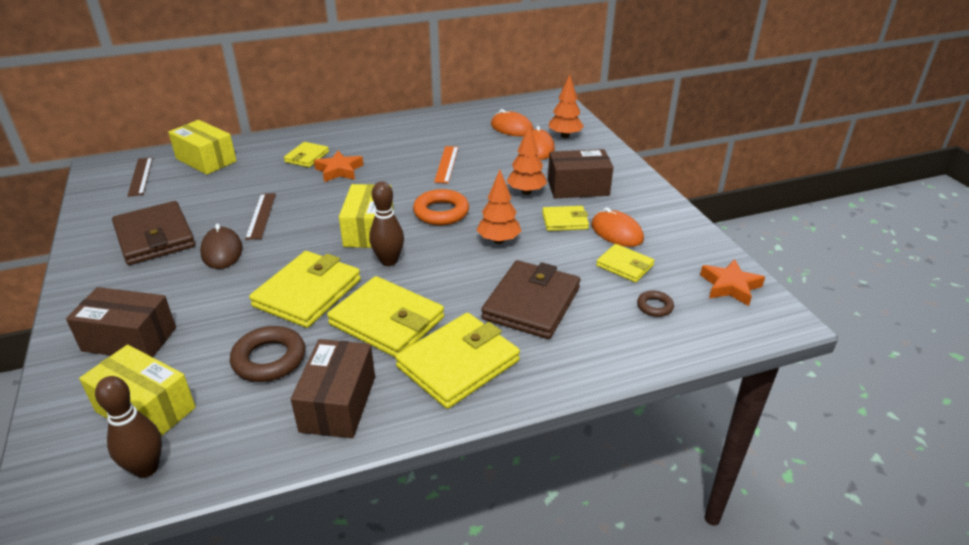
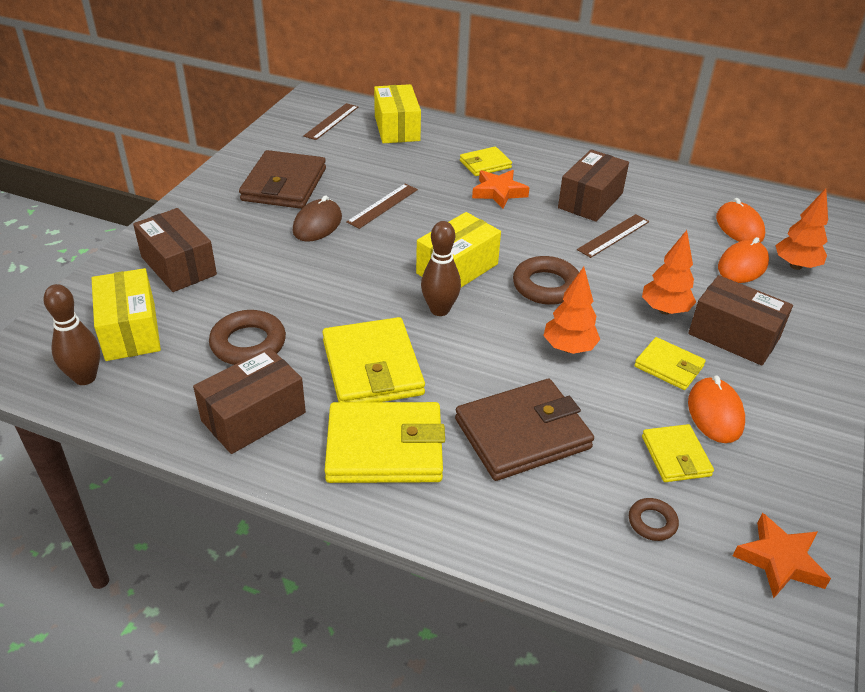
camera: 40 degrees right, 5 degrees up
(307, 293) = (339, 301): yellow wallet -> none
(407, 150) = (590, 200): none -> brown box
(441, 212) = (546, 286): orange ring -> brown ring
(446, 164) = (613, 235): orange ruler -> brown ruler

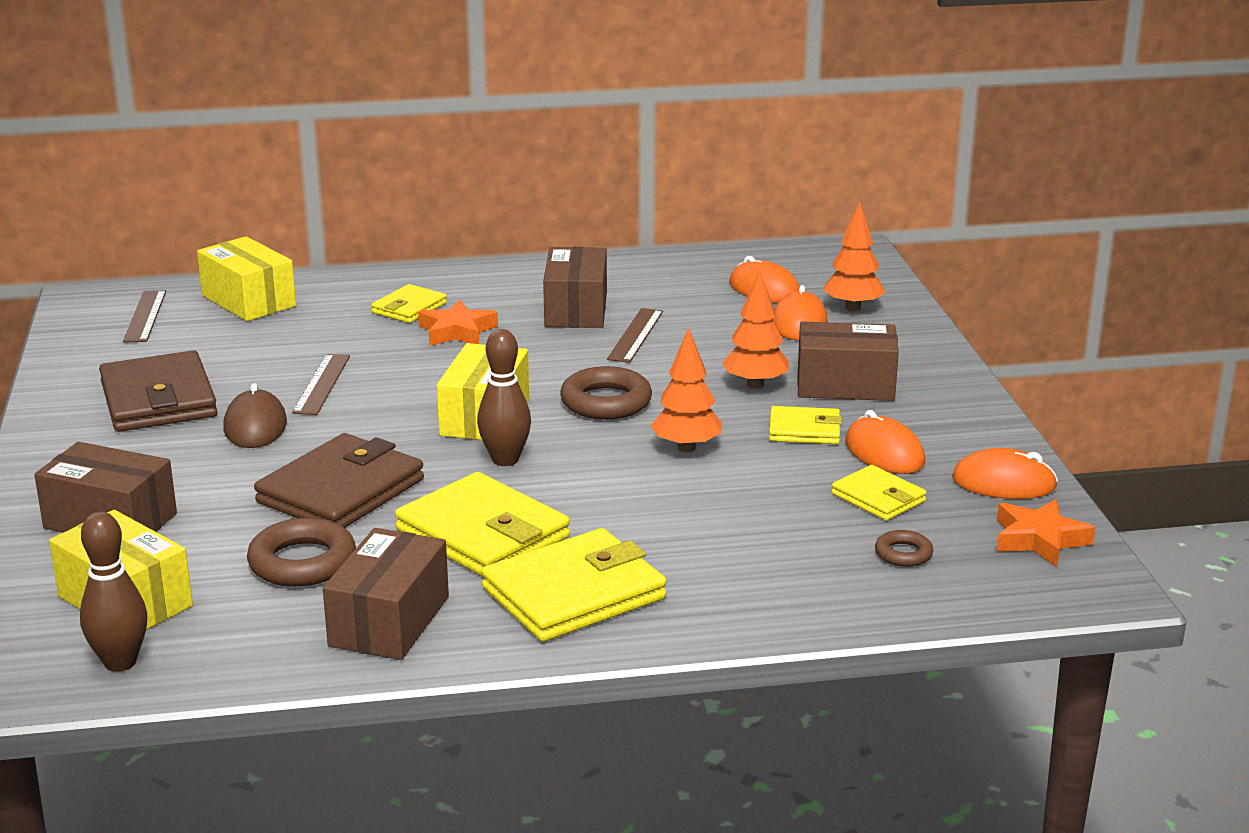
camera: 30 degrees left, 15 degrees down
(522, 433) = (709, 532): brown wallet -> brown wallet (341, 491)
(793, 486) = (1004, 483): none -> orange mouse

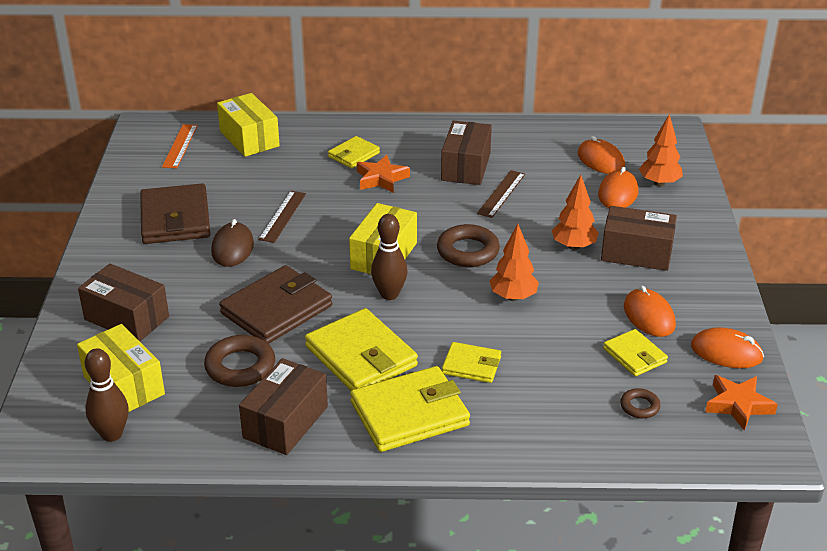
camera: 10 degrees right, 10 degrees up
(145, 316) = (180, 146): brown ruler -> orange ruler
(804, 430) = (598, 290): yellow wallet -> yellow wallet (471, 365)

